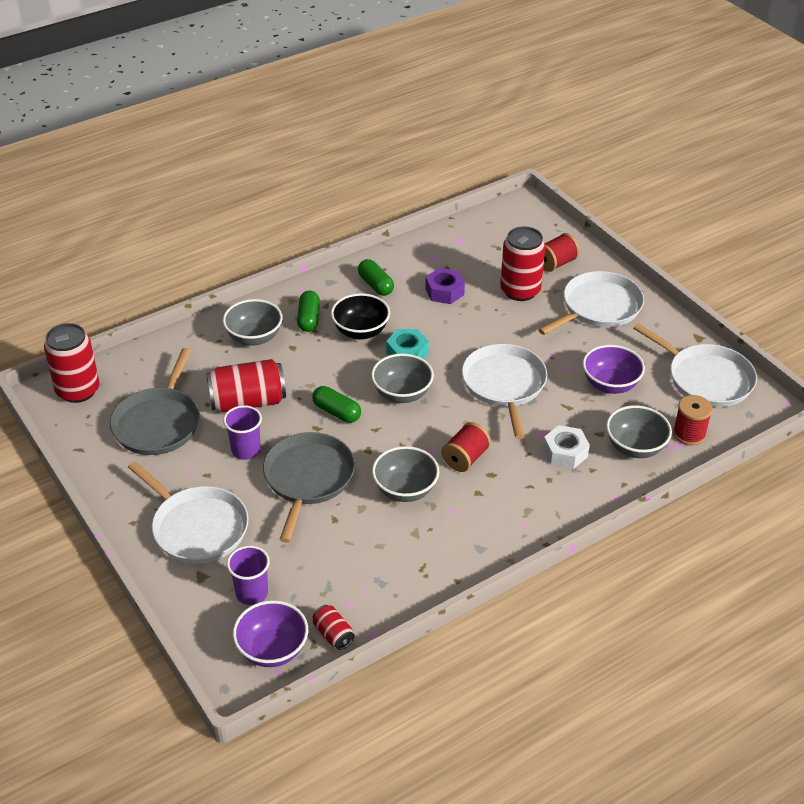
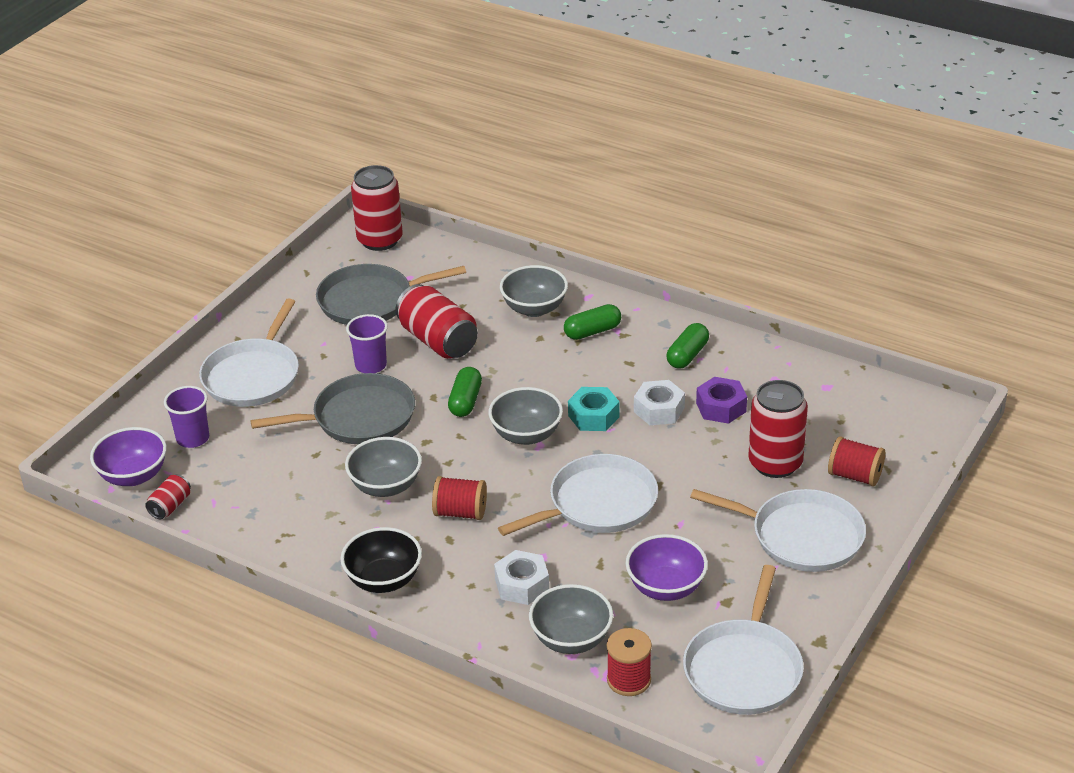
camera: 65 degrees right, 5 degrees down
(360, 331) = (601, 372): black bowl -> black bowl (383, 580)
(425, 320) = (659, 410): none -> white nut

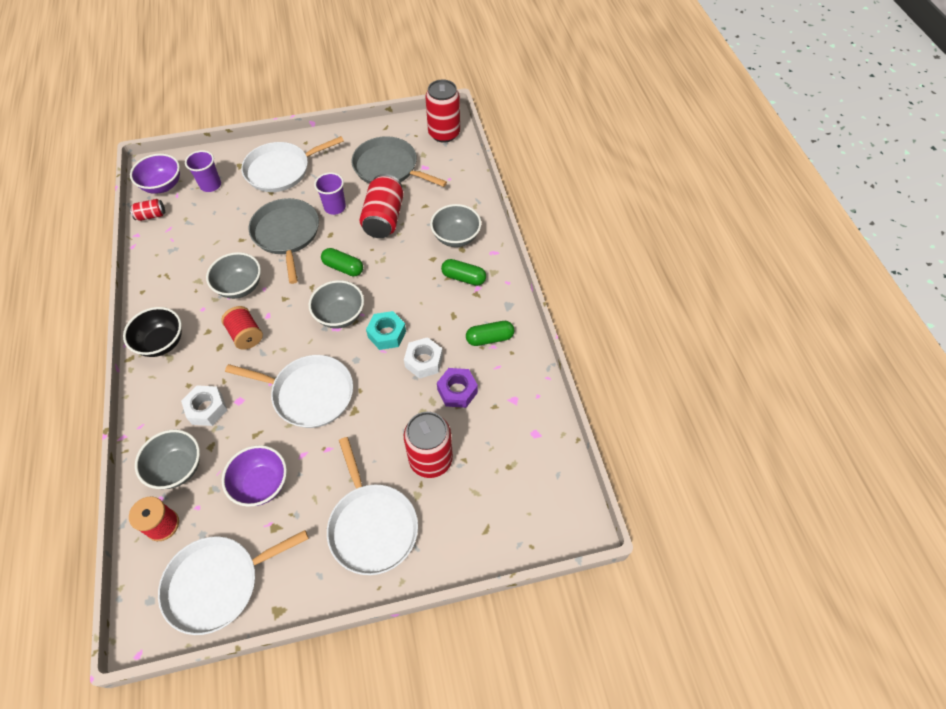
camera: 45 degrees right, 20 degrees up
(358, 418) = (286, 234): grey pan -> grey pan turned 135 degrees counterclockwise
(465, 401) = (343, 267): green capsule -> green capsule turned 60 degrees clockwise
(855, 476) = (460, 515): red spool -> none

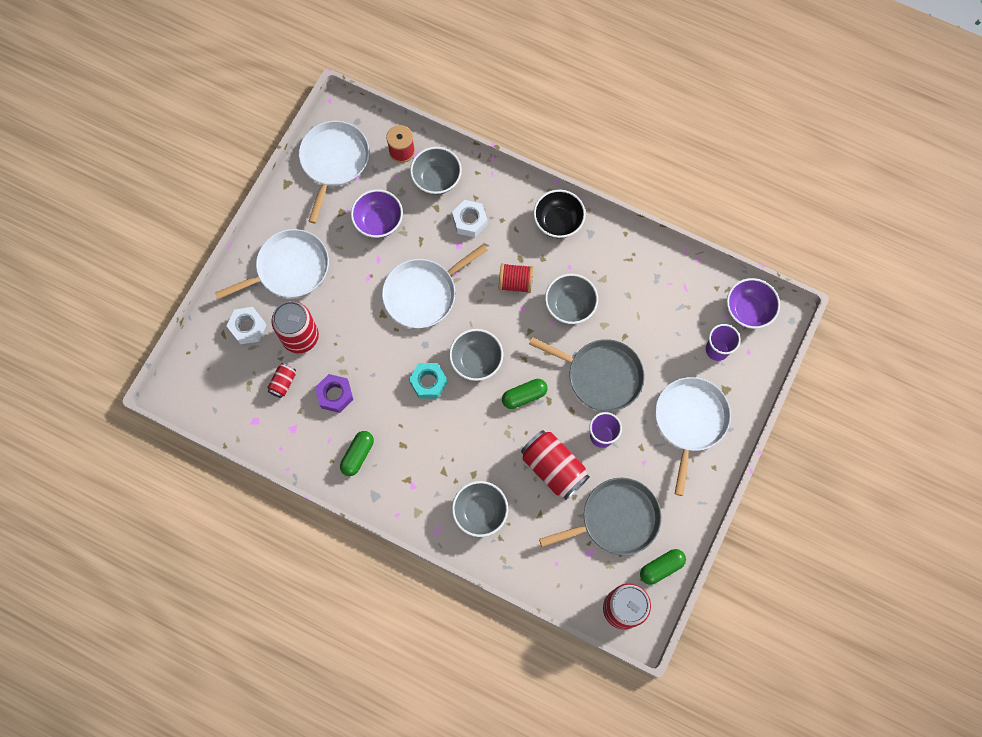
camera: 130 degrees right, 15 degrees up
(151, 215) = (713, 282): red can -> red can (283, 383)
(372, 526) = (289, 268): white pan -> white pan turned 135 degrees clockwise
(424, 361) = (380, 391): white nut -> white nut (248, 327)
(463, 277) = (432, 483): green capsule -> green capsule (661, 567)

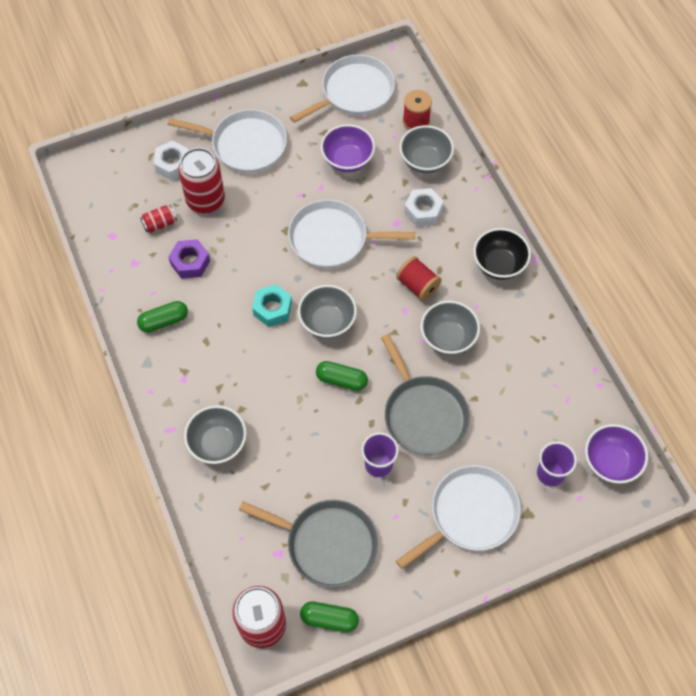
camera: 40 degrees right, 10 degrees down
(553, 468) = (312, 457): red can -> none

